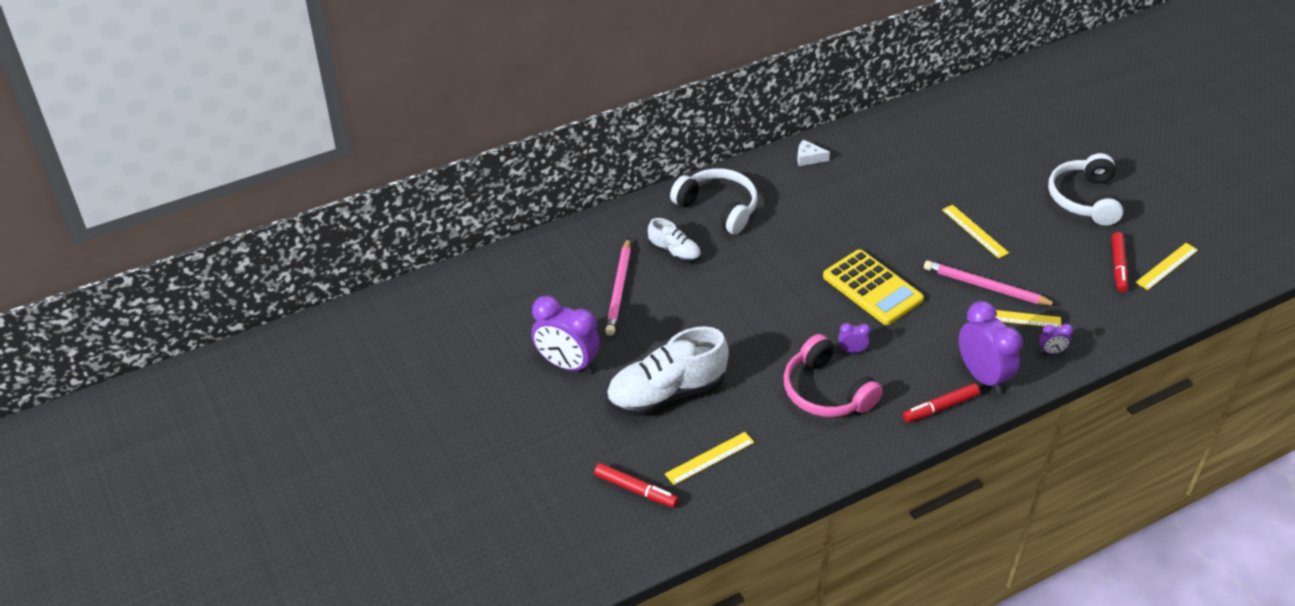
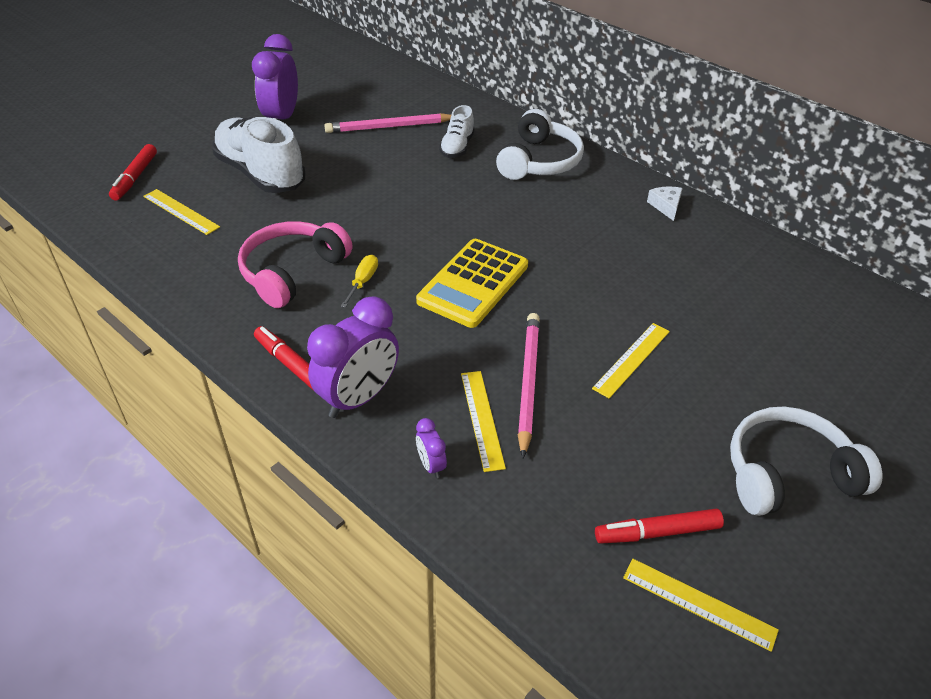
camera: 70 degrees right, 0 degrees up
(852, 350) = (363, 282): purple clock -> yellow screwdriver

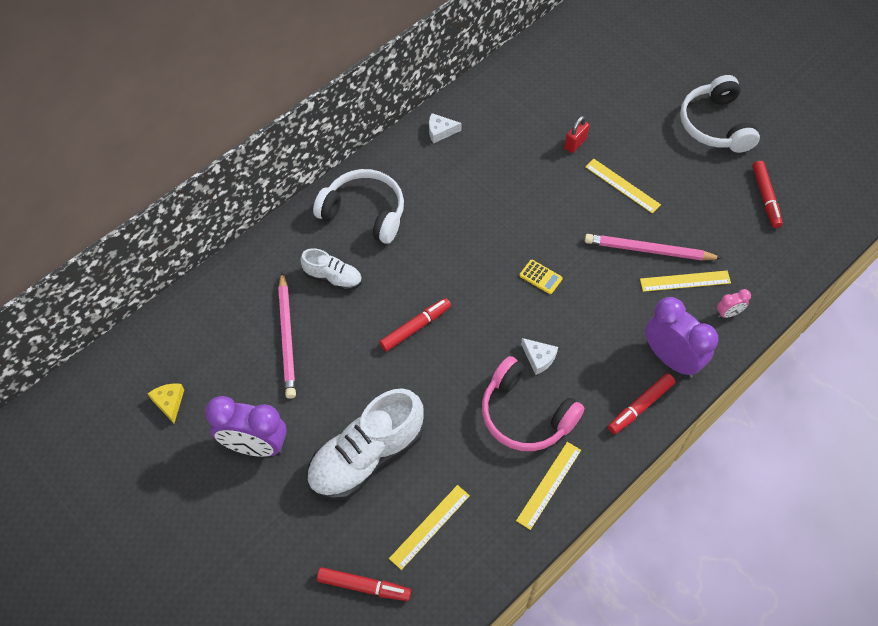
camera: 85 degrees left, 15 degrees up
(327, 79) = (169, 402): none -> yellow cheese
(363, 282) = (539, 358): yellow screwdriver -> white cheese
(401, 197) = (415, 327): none -> red marker
(431, 465) = (728, 313): purple clock -> pink clock
(473, 283) = (540, 277): yellow calculator -> yellow calculator, size x0.41
(689, 315) = (575, 143): none -> red padlock
(698, 603) = (809, 187): yellow ruler -> yellow ruler (549, 485)

